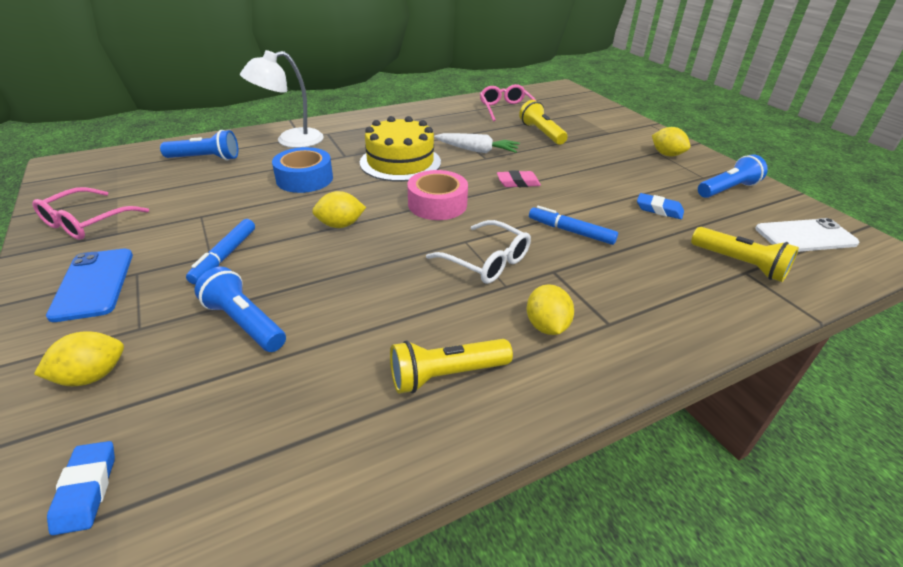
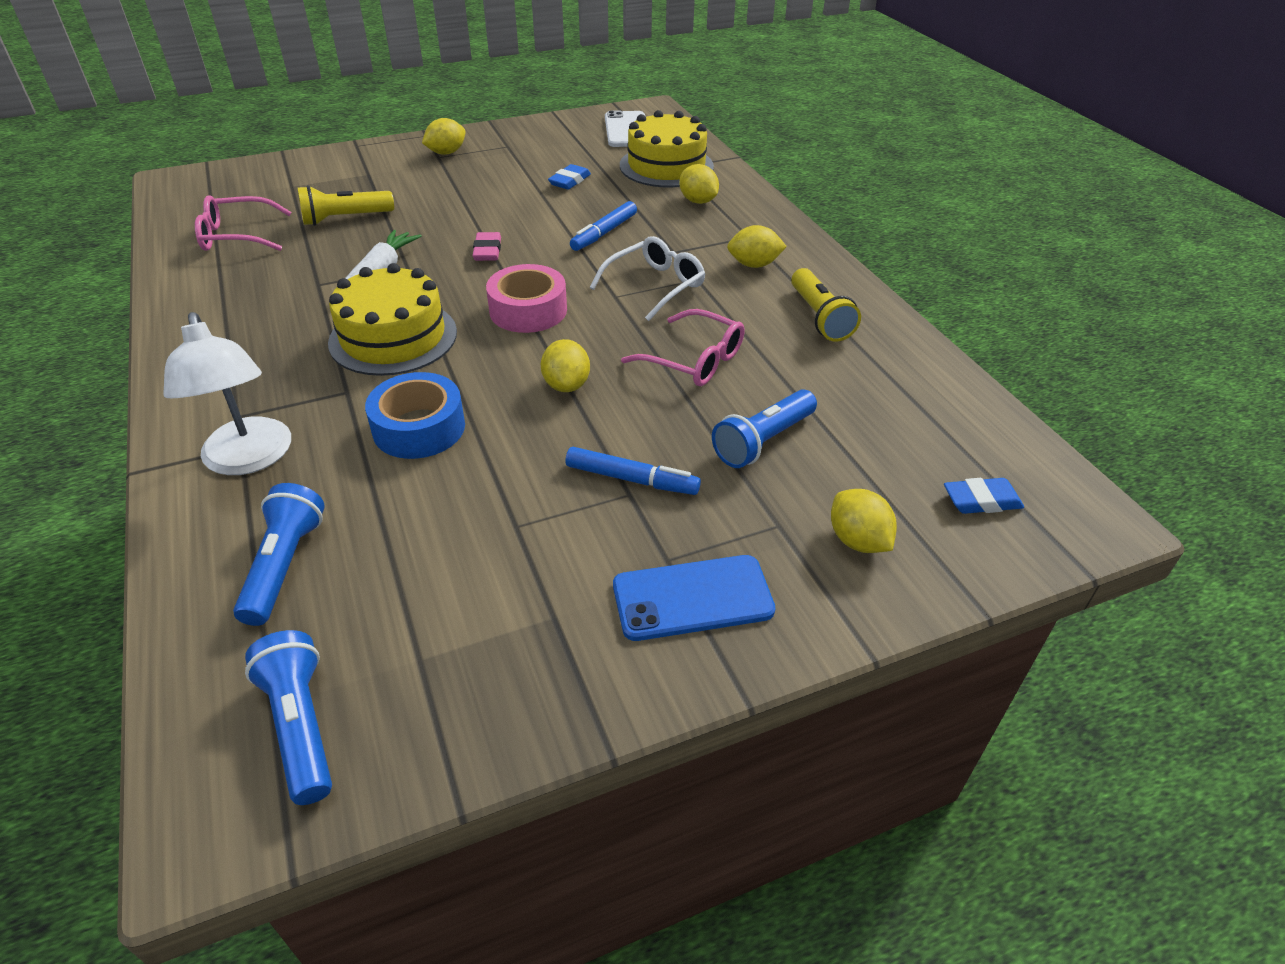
camera: 85 degrees left, 5 degrees up
(87, 222) = (510, 671): pink glasses -> pink glasses (693, 360)
(670, 286) = (698, 201): none -> yellow lemon
(727, 189) = (536, 140): blue flashlight -> blue flashlight (300, 726)
(740, 264) = (666, 166): yellow flashlight -> yellow cake

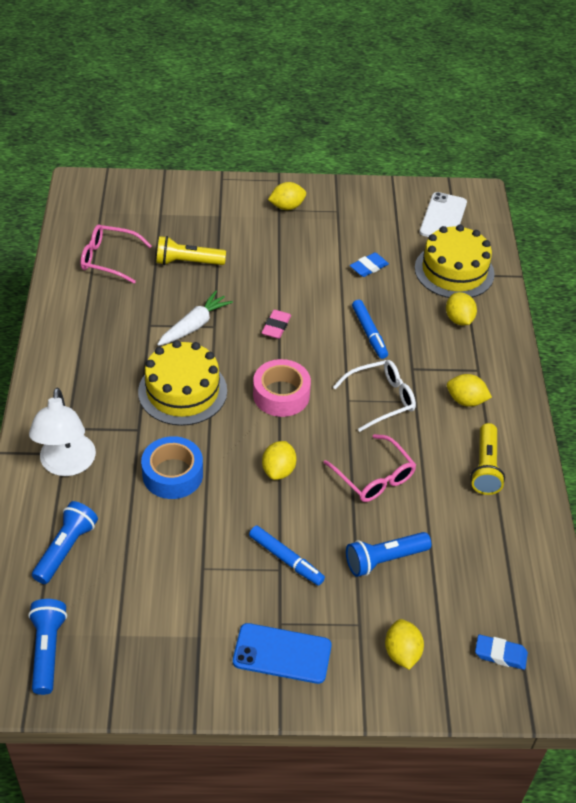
camera: 20 degrees right, 5 degrees up
(604, 233) = (369, 333): blue marker -> blue marker turned 75 degrees counterclockwise

